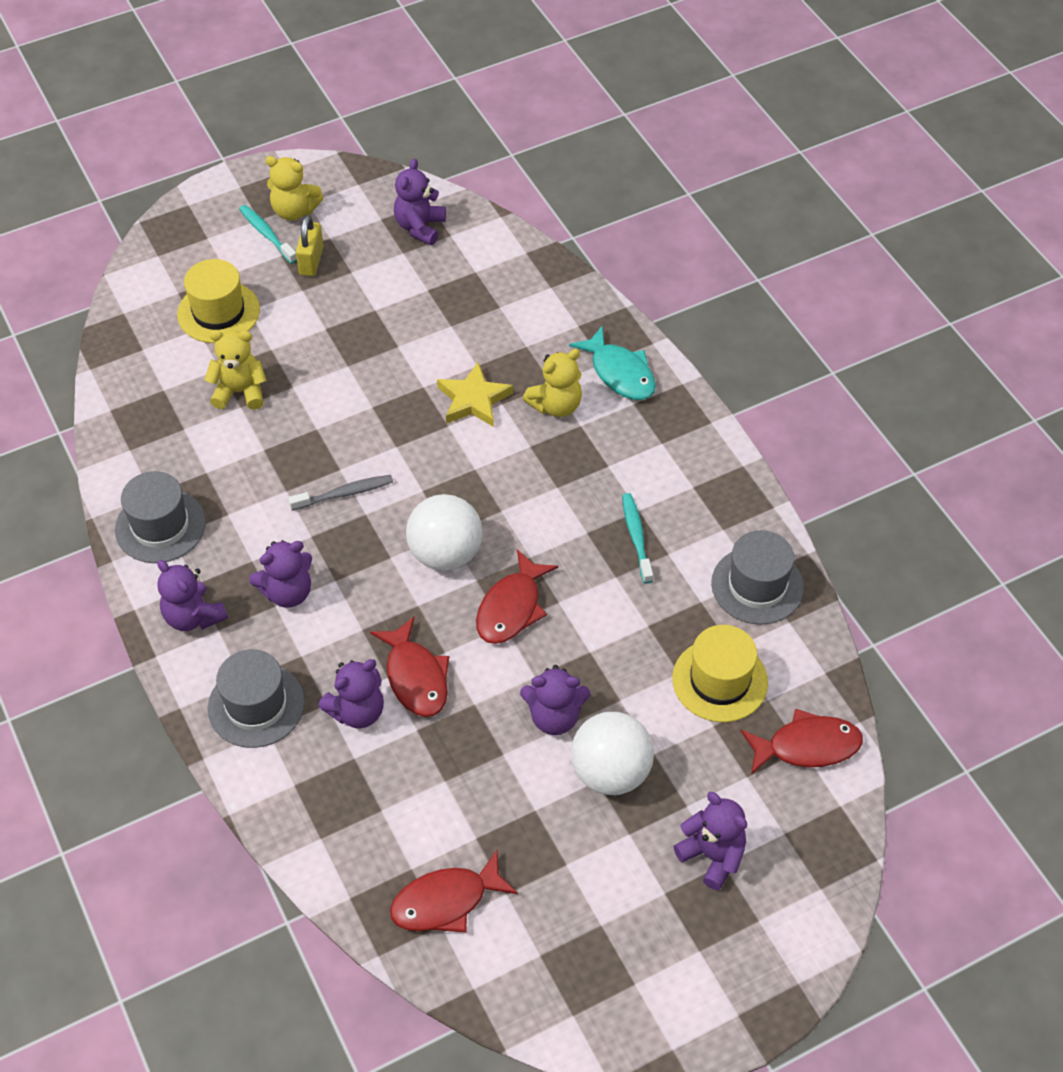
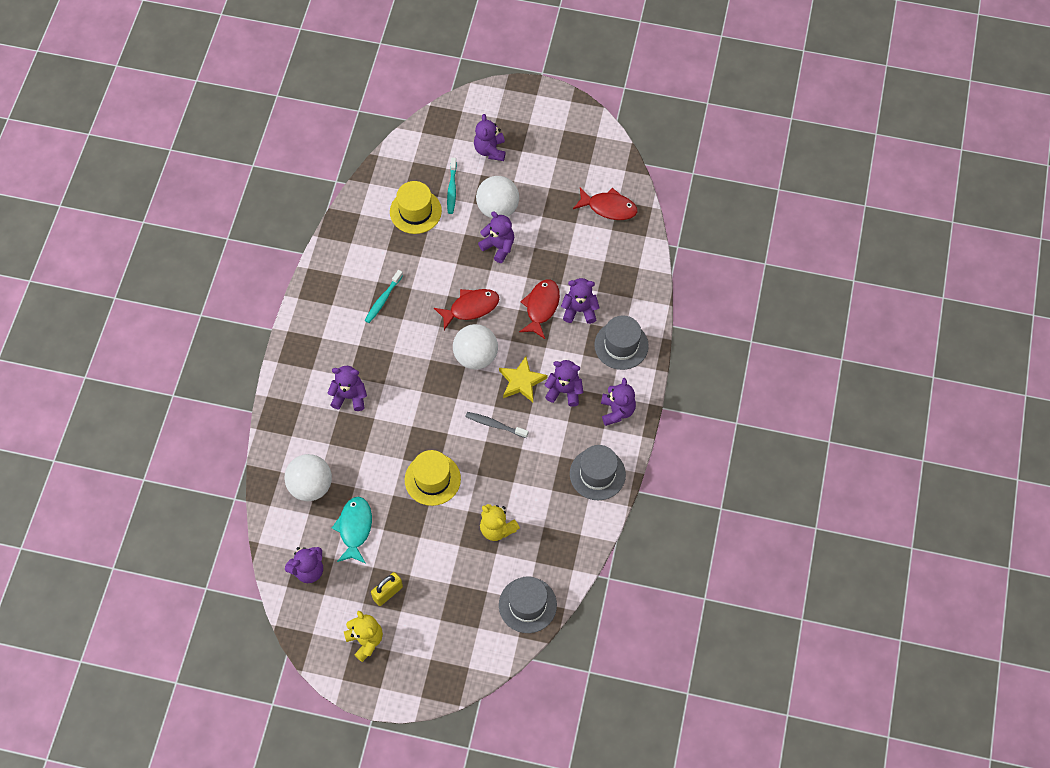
camera: 140 degrees left, 10 degrees up
(218, 312) = (467, 594): yellow hat -> yellow hat (432, 479)
(267, 234) = (395, 634): turquoise toothbrush -> turquoise toothbrush (452, 189)
(473, 400) = (385, 431): yellow star -> yellow star (521, 381)
(501, 296) = (311, 486): none -> white ball
(556, 405) = (349, 396): yellow teddy bear -> purple teddy bear
(620, 373) = (300, 391): turquoise fish -> turquoise fish (355, 528)
(757, 585) = (355, 238): grey hat -> grey hat (527, 605)
(807, 746) = (409, 161): red fish -> none

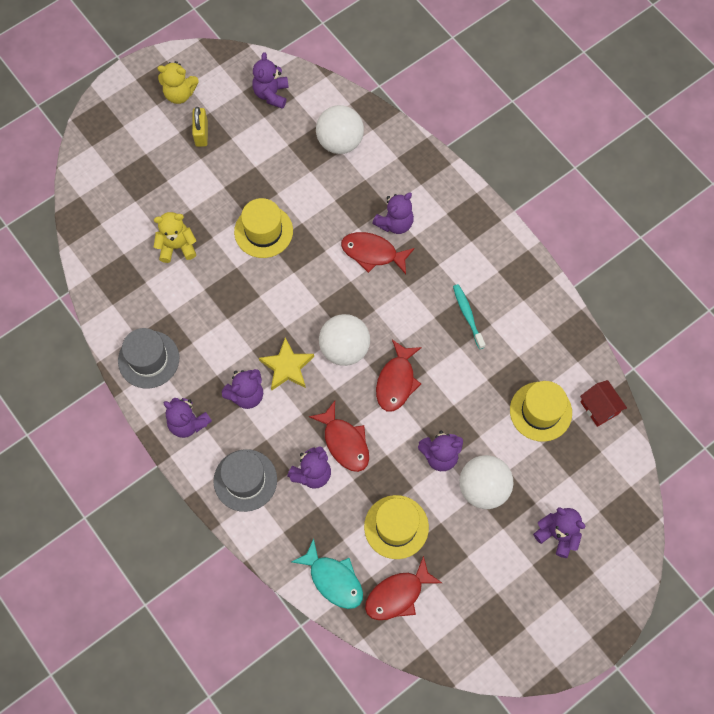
camera: 130 degrees right, 5 degrees up
(355, 528) = (275, 147): turquoise fish -> turquoise fish (333, 579)
(382, 181) = (599, 407): none -> red house
(386, 393) = (372, 253): none -> red fish
(452, 189) = (539, 463): turquoise toothbrush -> none
(495, 425) = (267, 314): grey toothbrush -> none
(527, 605) = (96, 221): grey hat -> none
(568, 238) = (396, 527): none -> yellow hat

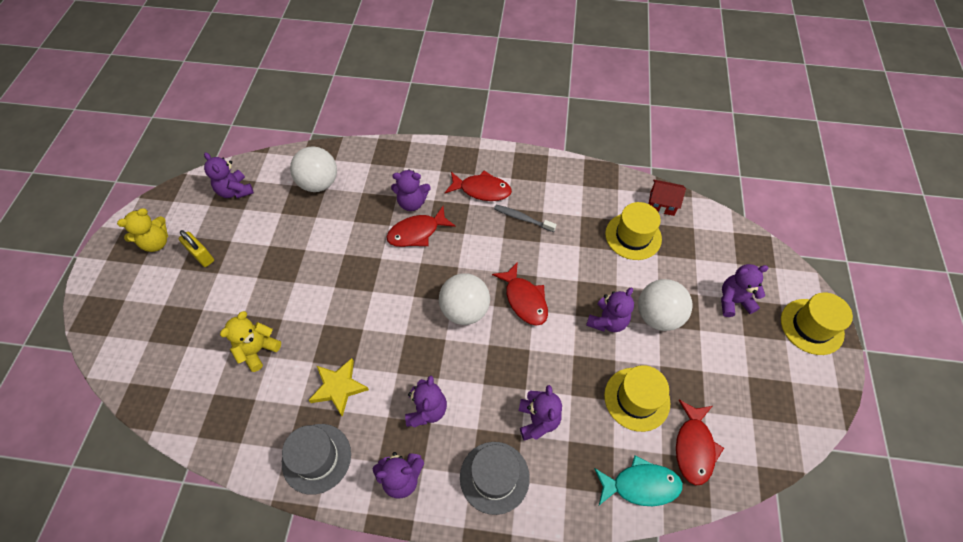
camera: 45 degrees left, 10 degrees down
(263, 231) = (320, 282): yellow hat -> yellow hat (811, 326)
(287, 367) = (437, 360): yellow star -> yellow star (339, 387)
(344, 442) = (535, 374): red fish -> red fish (482, 190)
(395, 223) = (412, 202): purple teddy bear -> purple teddy bear turned 90 degrees clockwise
(467, 315) = (522, 218): turquoise toothbrush -> grey toothbrush

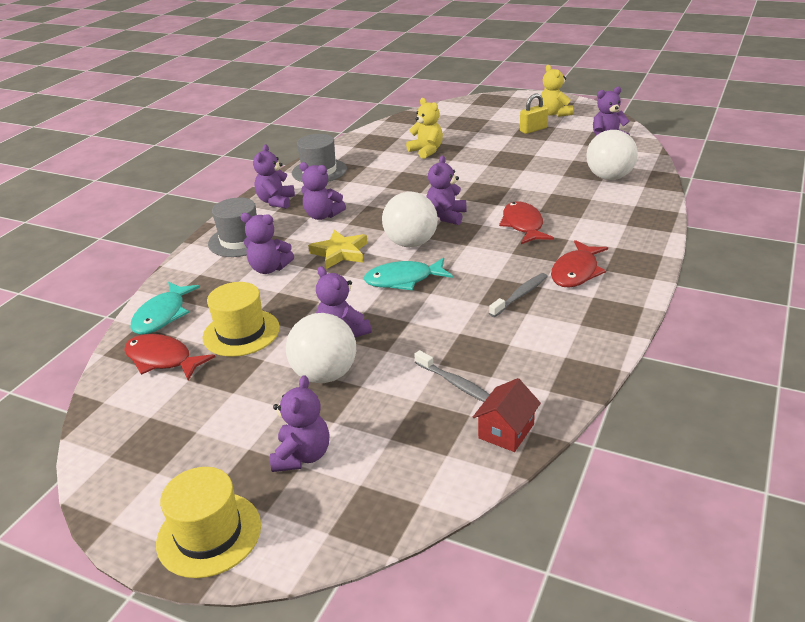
camera: 110 degrees right, 25 degrees down
(339, 387) = (371, 180): yellow star -> yellow star (340, 253)
(412, 202) = (568, 225): purple teddy bear -> purple teddy bear (446, 216)
(524, 299) = (403, 280): red fish -> turquoise fish
(633, 236) = (456, 384): yellow hat -> grey toothbrush

